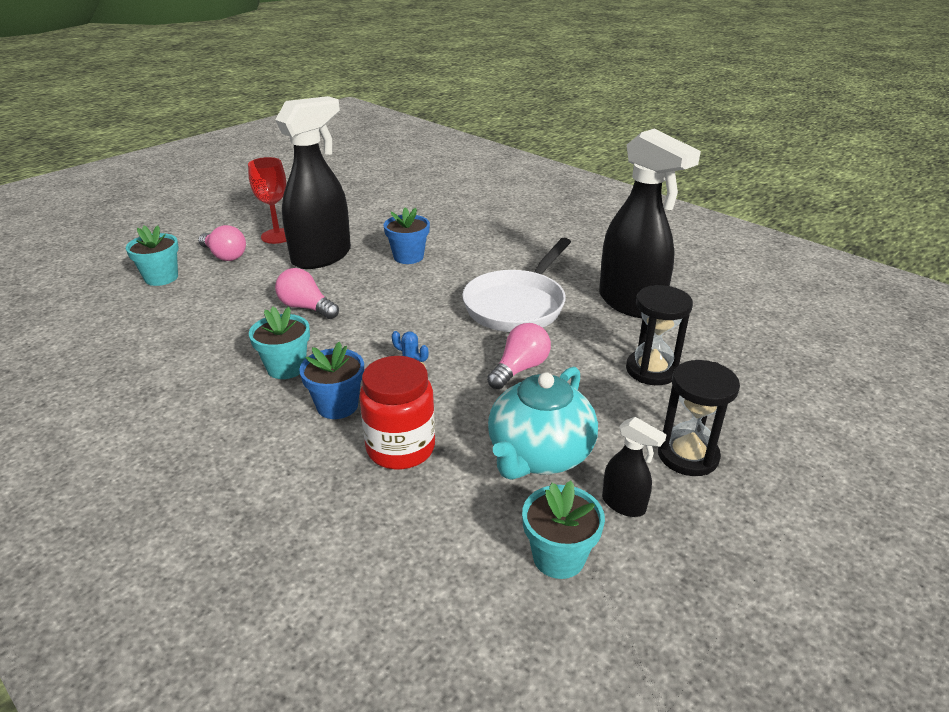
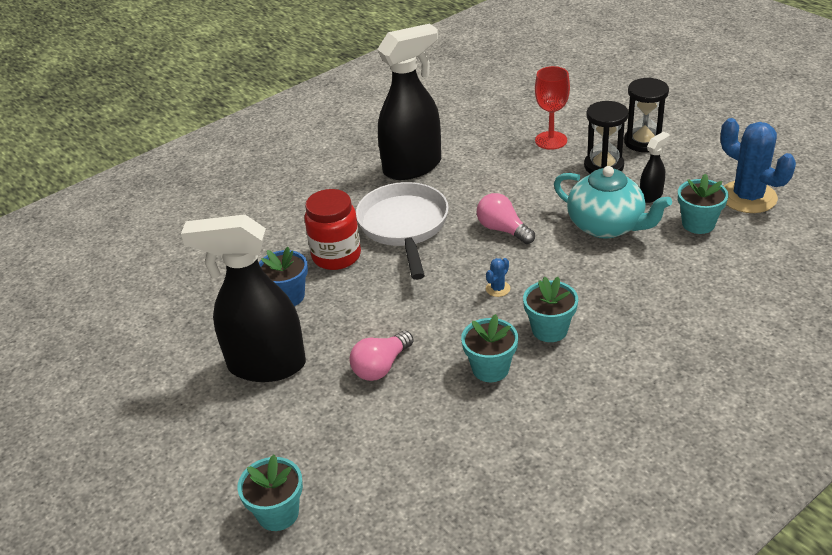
camera: 80 degrees left, 5 degrees up
(225, 256) = (234, 458): pink light bulb -> none
(277, 236) = (193, 413): red goblet -> red goblet (551, 140)
(322, 257) = (266, 365): black spray bottle -> black spray bottle turned 45 degrees counterclockwise
(337, 406) = (549, 330): blue flower pot -> turquoise flower pot
(400, 448) = (602, 291): red jar -> red jar (336, 256)
(517, 305) = (404, 227): white pan -> white pan turned 135 degrees counterclockwise
(651, 370) = (509, 168): black hourglass -> black hourglass (643, 142)
(651, 637) = (748, 197): none -> blue cactus

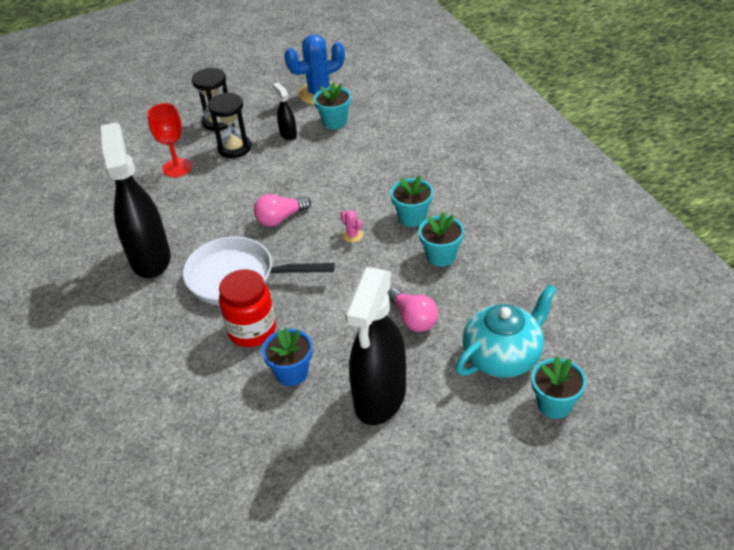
camera: 75 degrees left, 5 degrees up
(498, 289) = (352, 235): blue cactus -> pink cactus
(607, 226) = (310, 163): turquoise teapot -> turquoise teapot (503, 356)

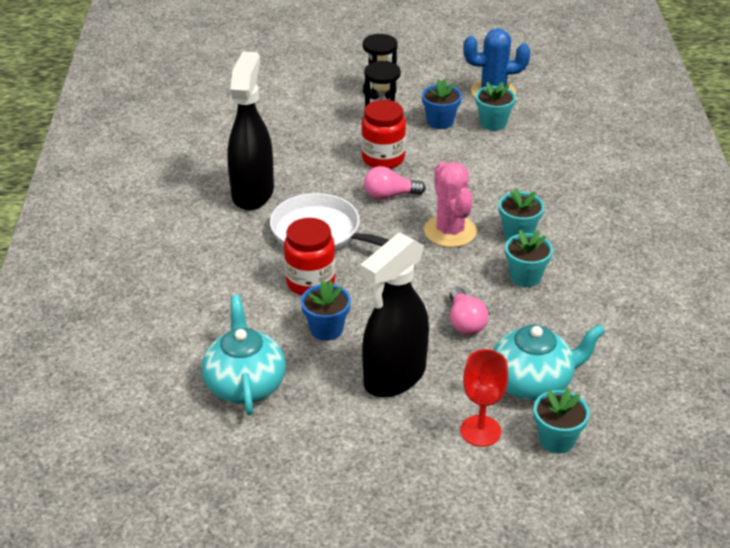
camera: 20 degrees right, 5 degrees down
(177, 168) = (318, 121): red goblet -> red goblet (480, 431)
(243, 461) = (245, 384): none -> turquoise teapot
(255, 185) = (383, 159): none -> red jar
(288, 134) = (440, 122): black spray bottle -> blue flower pot
(352, 235) = (450, 231): pink cactus -> pink cactus, size x2.43

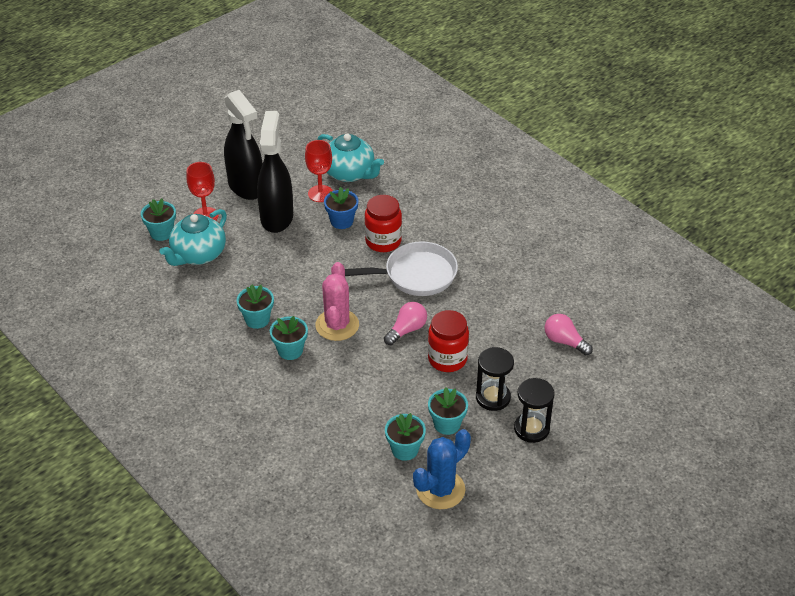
camera: 140 degrees right, 5 degrees up
(253, 193) = (496, 278): black spray bottle -> black spray bottle (246, 187)
(310, 378) = (320, 193): none -> red goblet
(440, 122) = (447, 424): blue flower pot -> turquoise flower pot
(450, 231) = (337, 325): pink cactus -> pink cactus turned 60 degrees clockwise
(465, 322) = (267, 268): pink light bulb -> pink light bulb (564, 341)

